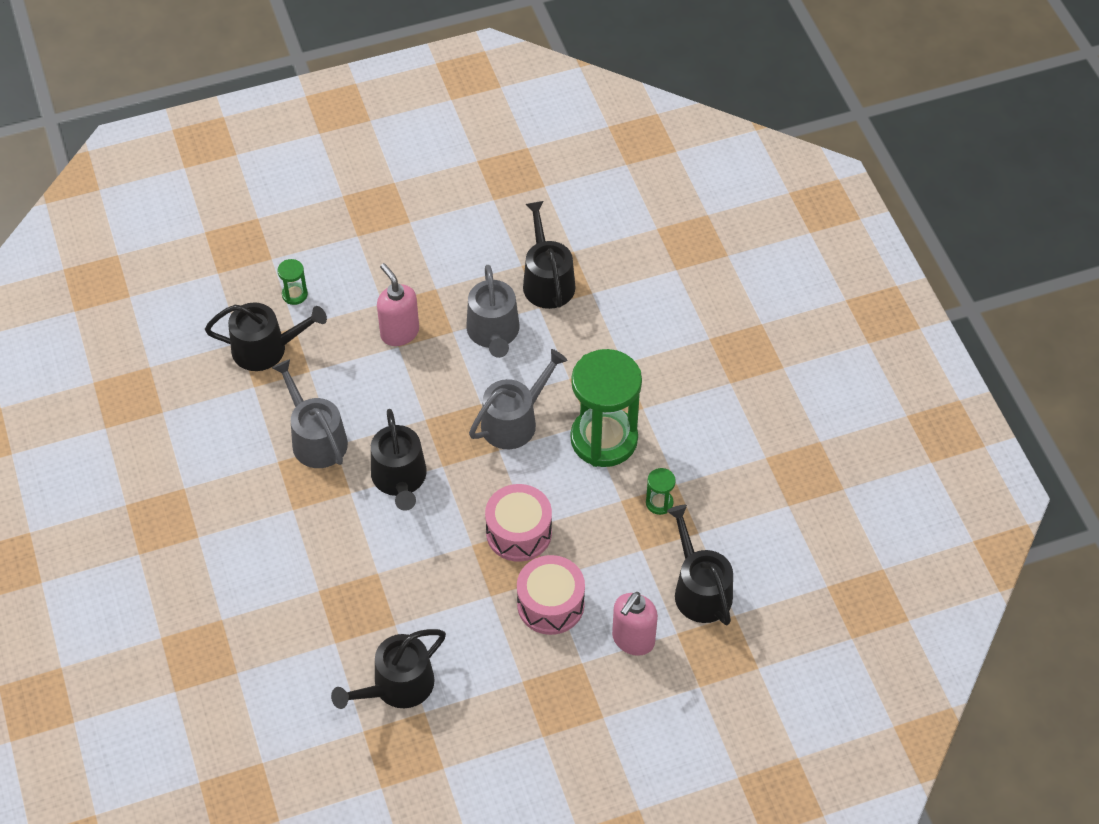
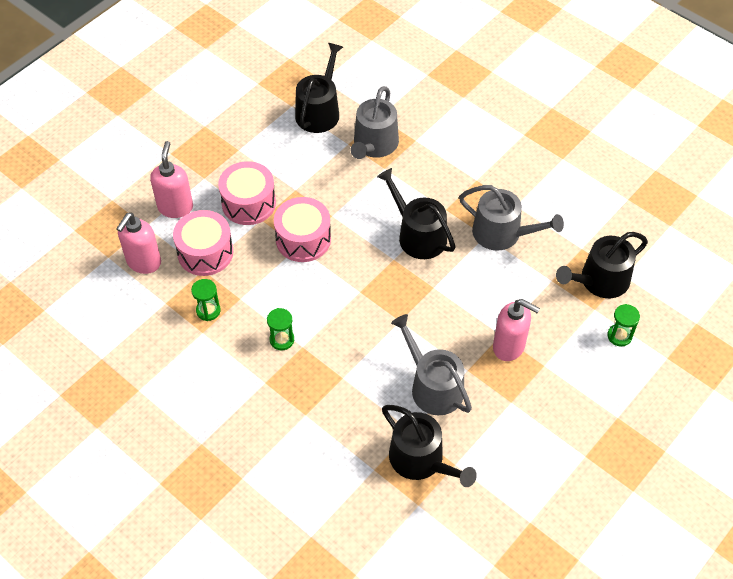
camera: 150 degrees right, 0 degrees up
(514, 421) = (363, 319): grey watering can -> grey watering can (374, 145)
(604, 439) = (282, 340): green hourglass -> green hourglass, size x0.40
(629, 568) = (205, 252): none -> pink drum
(699, 589) = (143, 262): black watering can -> pink soap dispenser

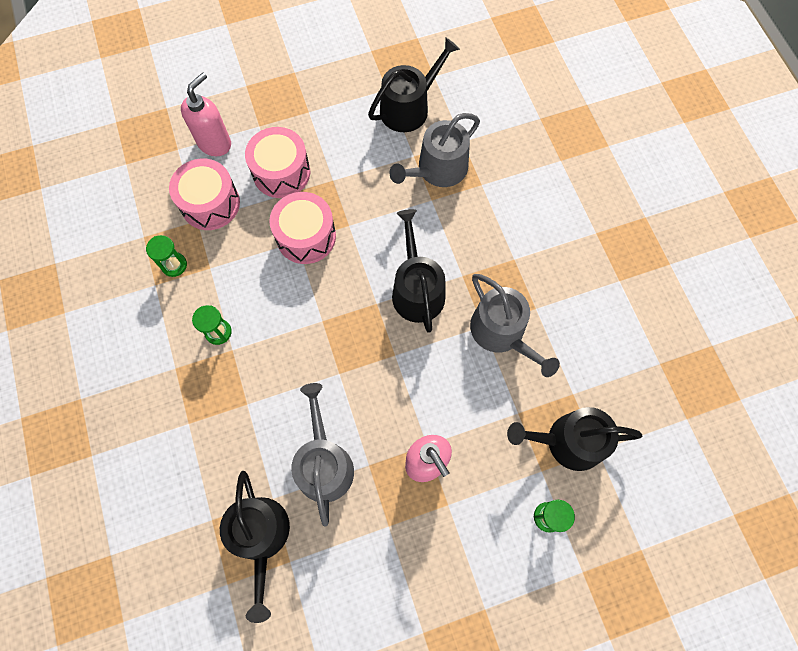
camera: 30 degrees right, 15 degrees up
(143, 262) = (151, 185): pink soap dispenser -> none

